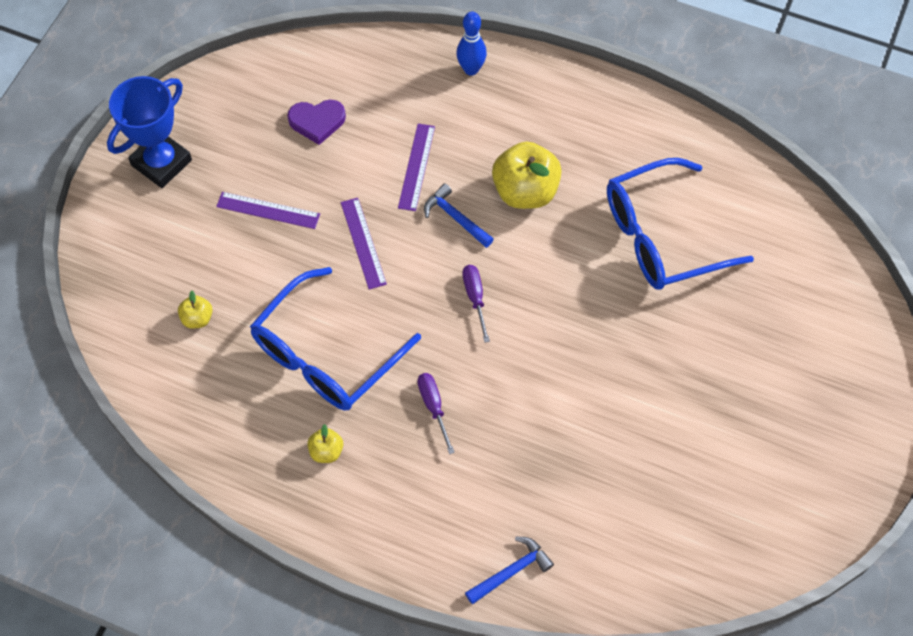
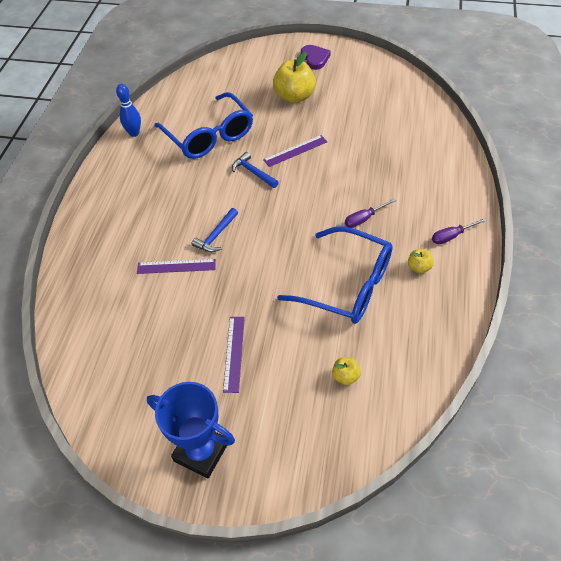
camera: 100 degrees left, 10 degrees down
(317, 122) = (142, 340): purple heart -> purple heart (315, 59)
(363, 243) = (249, 284): purple ruler -> purple ruler (295, 151)
(471, 69) = (82, 251): blue bowling pin -> blue bowling pin (134, 133)
(475, 298) = (277, 213): purple screwdriver -> purple screwdriver (451, 236)
(511, 571) = (452, 165): blue hammer -> blue hammer (253, 172)
(525, 191) = (187, 203): yellow apple -> yellow apple (294, 97)

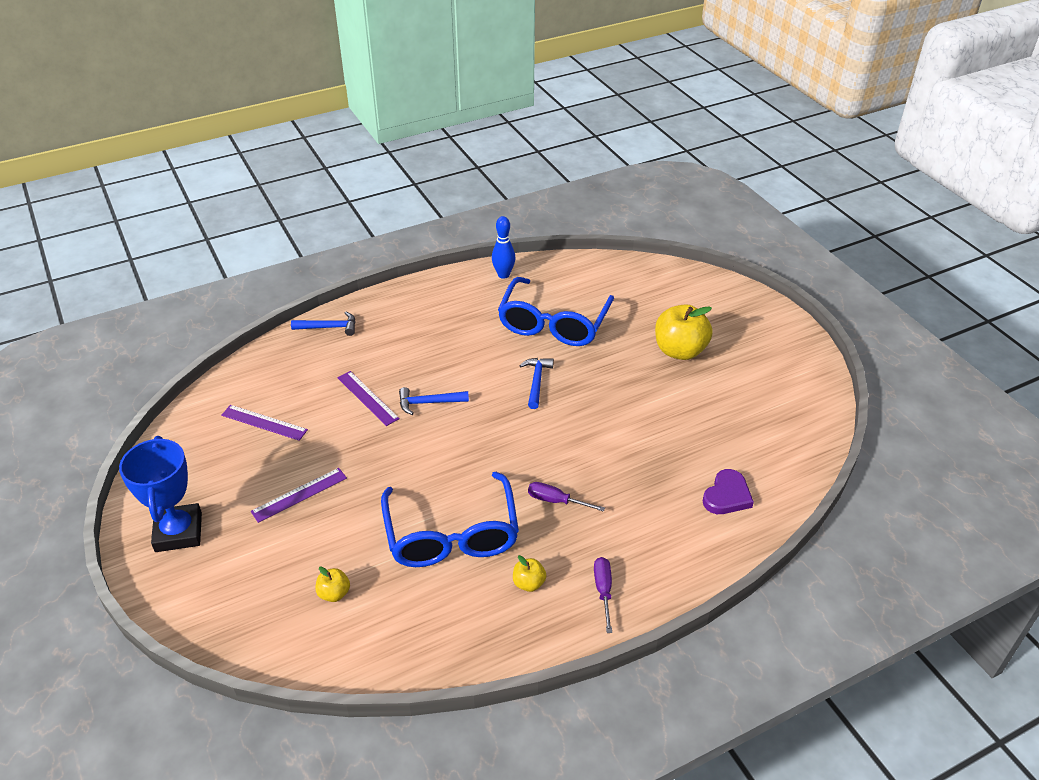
camera: 50 degrees right, 10 degrees down
(76, 252) = (329, 327): none -> blue hammer
(295, 151) = (600, 395): purple ruler -> purple ruler (264, 422)
(315, 59) = (760, 333): purple heart -> purple heart (727, 496)
(451, 236) = (603, 591): purple screwdriver -> purple screwdriver turned 60 degrees clockwise

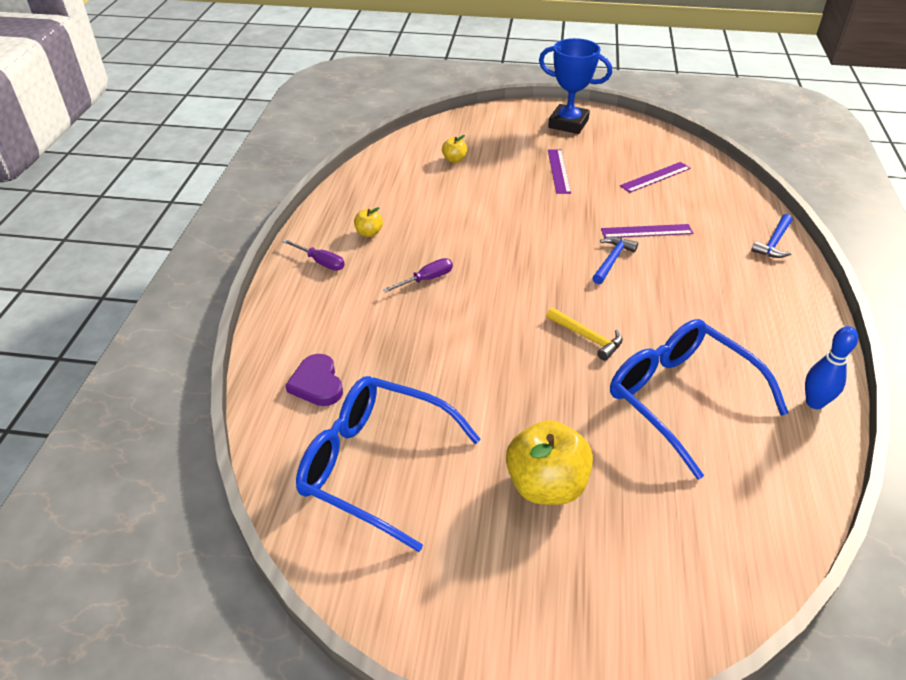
camera: 125 degrees right, 0 degrees up
(451, 535) = (450, 218): blue glasses -> blue glasses (374, 465)
(536, 381) = (587, 337): blue hammer -> yellow hammer

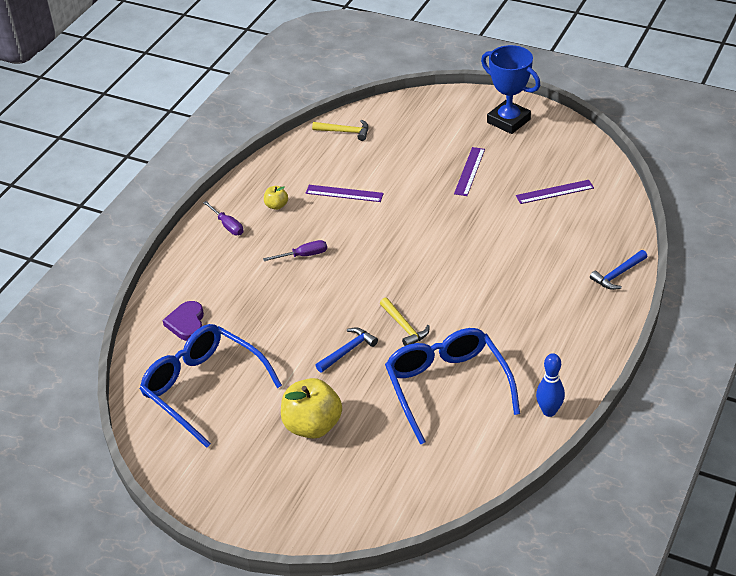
camera: 20 degrees right, 0 degrees up
(409, 153) = (345, 132): none -> yellow hammer
(454, 160) = (382, 144): yellow apple -> none
(612, 260) = (464, 265): blue hammer -> blue hammer (348, 351)
(646, 231) = (511, 244): purple ruler -> purple ruler (344, 193)

